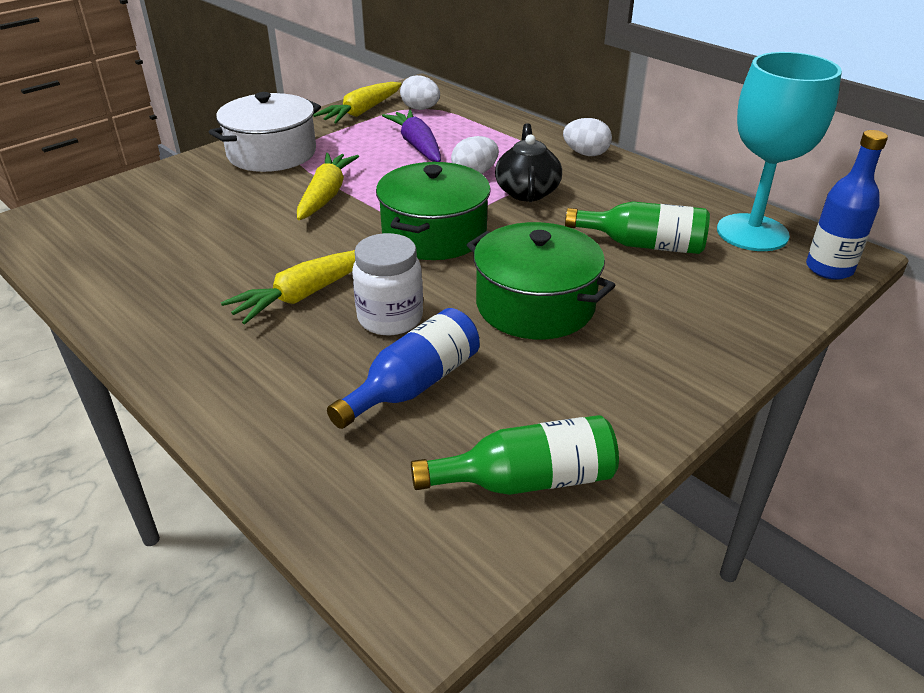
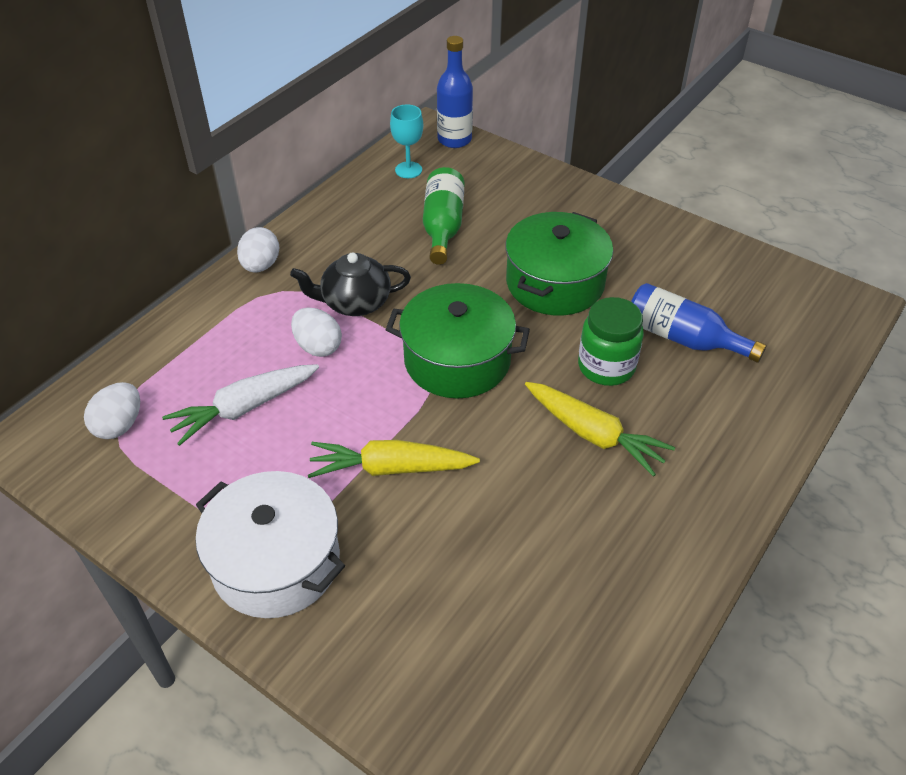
camera: 100 degrees left, 10 degrees up
(362, 112) = (127, 490): yellow carrot -> none
(390, 318) = (606, 367): white jar -> green jar
(417, 146) = (244, 408): purple carrot -> white carrot
(527, 480) = (744, 273): green bottle -> none
(752, 233) = (408, 170): turquoise goblet -> turquoise goblet, size x0.47

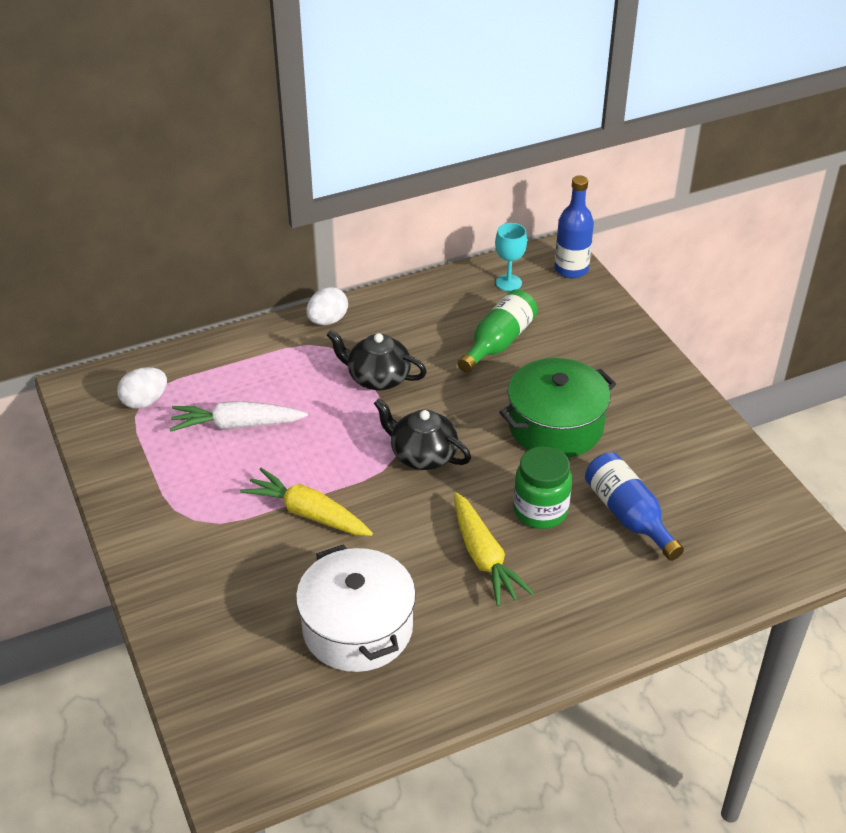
camera: 30 degrees right, 5 degrees down
(276, 562) = (181, 541): white pot -> white pot (357, 628)
(318, 346) = (324, 401): white egg -> none
(457, 360) = (422, 455): green pot -> black teapot

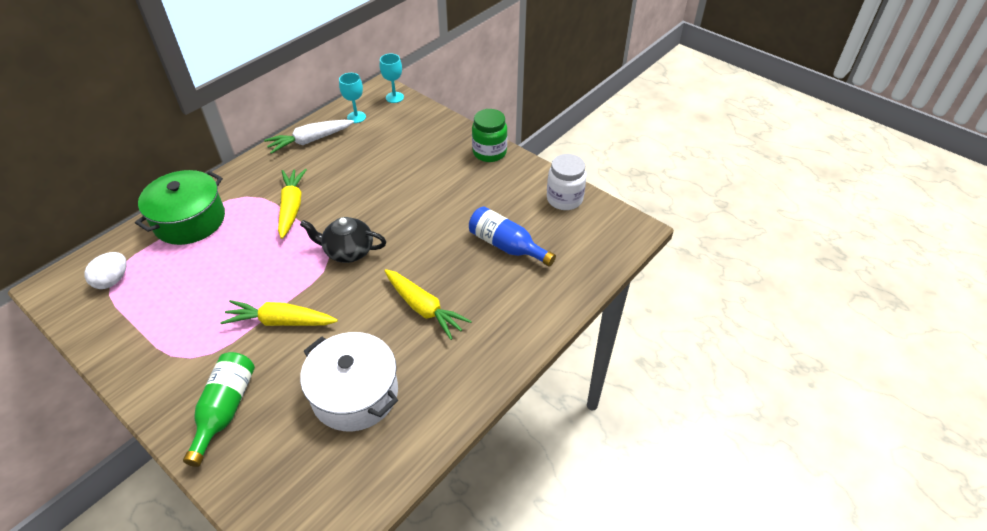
camera: 25 degrees left, 5 degrees up
(237, 425) = (197, 274): white carrot -> white carrot (310, 141)
(327, 320) = (237, 178): white egg -> none
(377, 378) = (291, 207): black teapot -> yellow carrot
(498, 342) = (367, 158): green bottle -> green bottle (225, 409)
(540, 511) = (447, 262): green jar -> green jar (489, 152)
(555, 426) = (431, 202): green pot -> green pot (190, 220)
(571, 269) = (394, 97): blue bottle -> turquoise goblet
(740, 479) = (564, 199): none -> white jar

